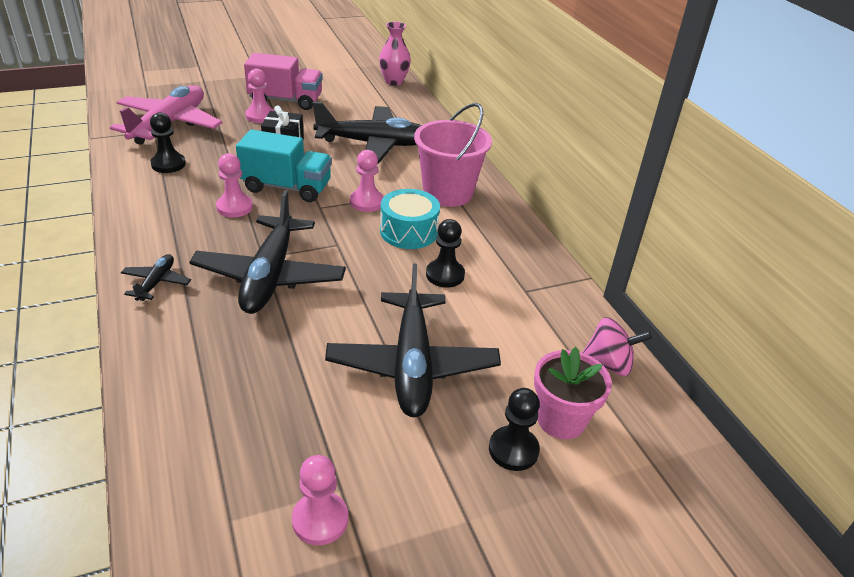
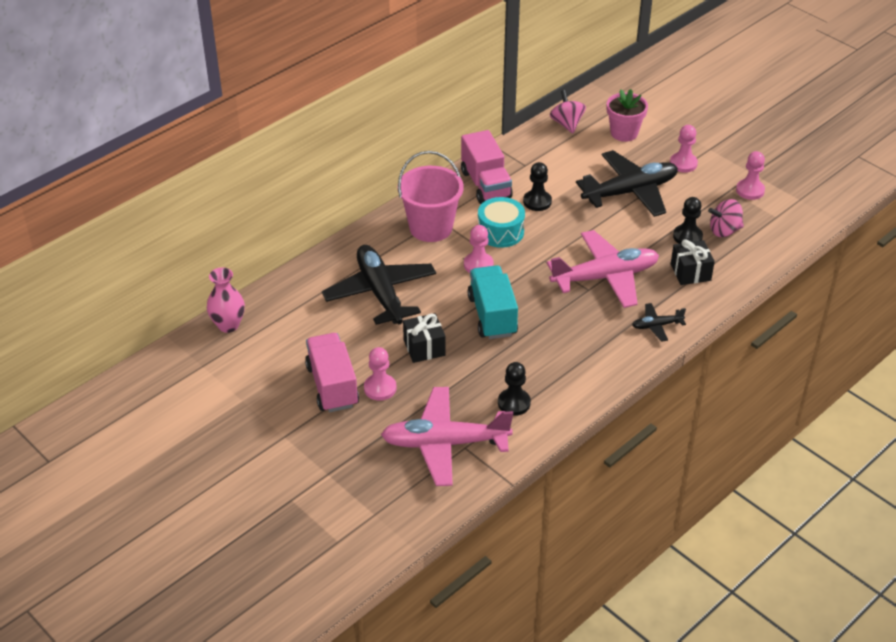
camera: 110 degrees left, 5 degrees up
(208, 351) = (690, 272): none -> black gift
(234, 207) = (543, 331): pink pawn -> pink pawn (683, 163)
(254, 429) = (724, 230): none -> pink spinning top
(270, 276) = (605, 277): black plane -> pink plane
(501, 248) = (486, 184): none -> pink truck
(513, 450) = (657, 144): black pawn -> black pawn (687, 236)

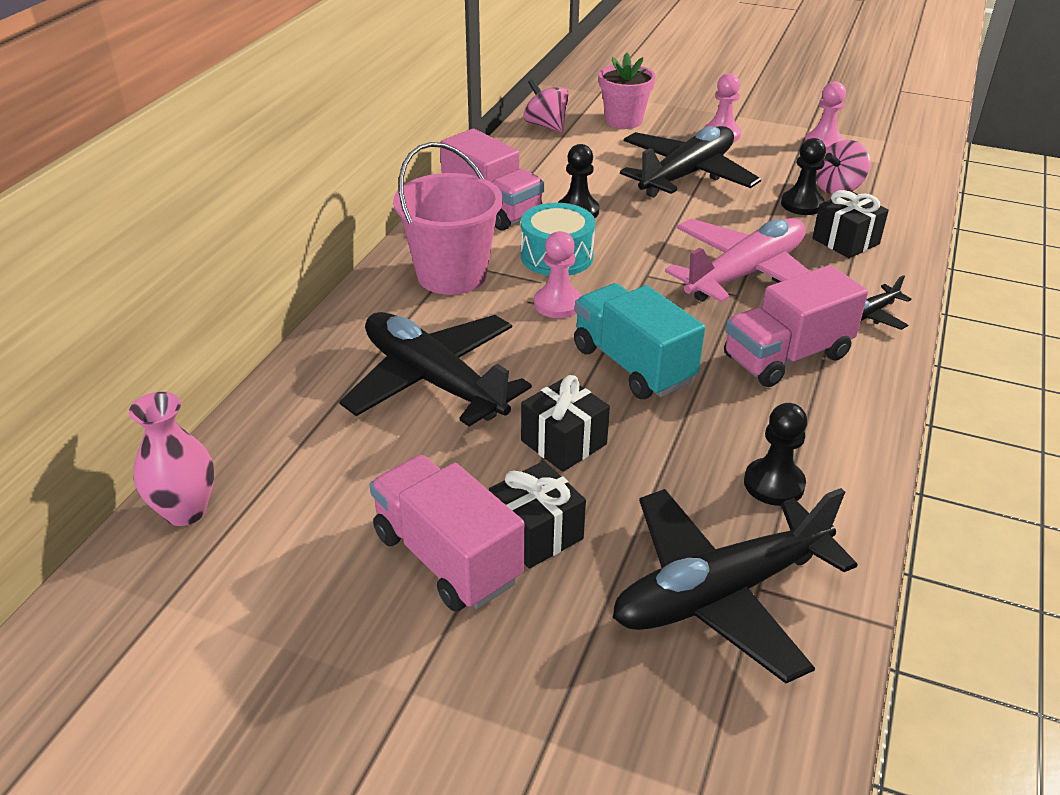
camera: 25 degrees left, 5 degrees down
(380, 388) = (536, 533): pink pawn -> black gift
(445, 443) = (720, 593): pink plane -> black plane
(582, 337) = (786, 357): none -> pink truck

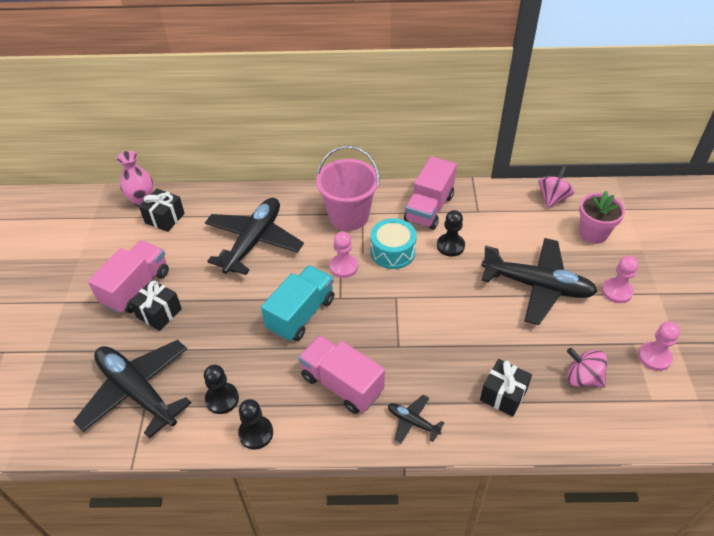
camera: 70 degrees right, 10 degrees up
(563, 442) = (225, 304): black gift -> black gift (165, 218)
(745, 274) = (425, 345): pink plane -> none
(802, 204) = (540, 360): black pawn -> black pawn (256, 433)

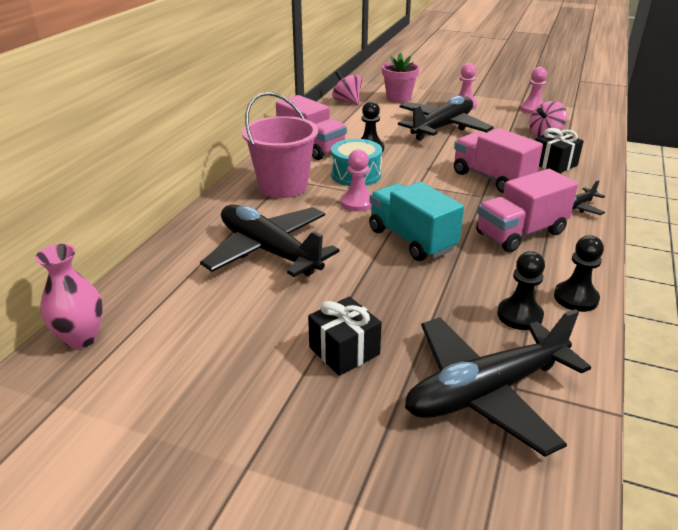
camera: 70 degrees left, 15 degrees down
(136, 288) = (276, 368): pink truck -> pink truck (492, 178)
(165, 218) = (148, 319): black gift -> none

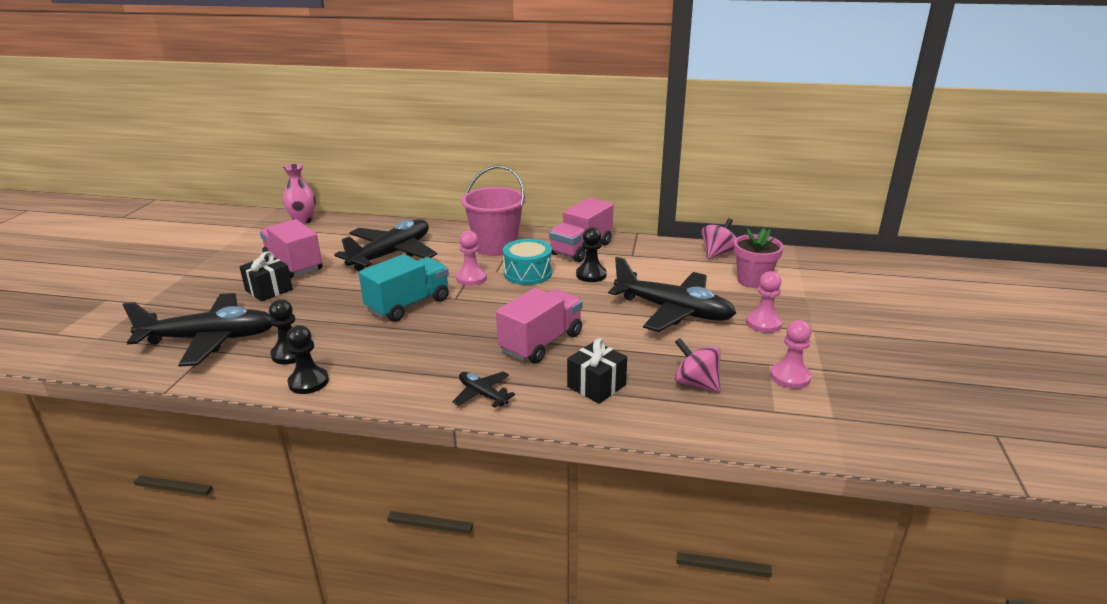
camera: 80 degrees right, 5 degrees down
(486, 392) = (210, 339): black plane -> black plane turned 120 degrees clockwise
(520, 233) = (421, 357): pink truck -> pink truck (293, 265)

